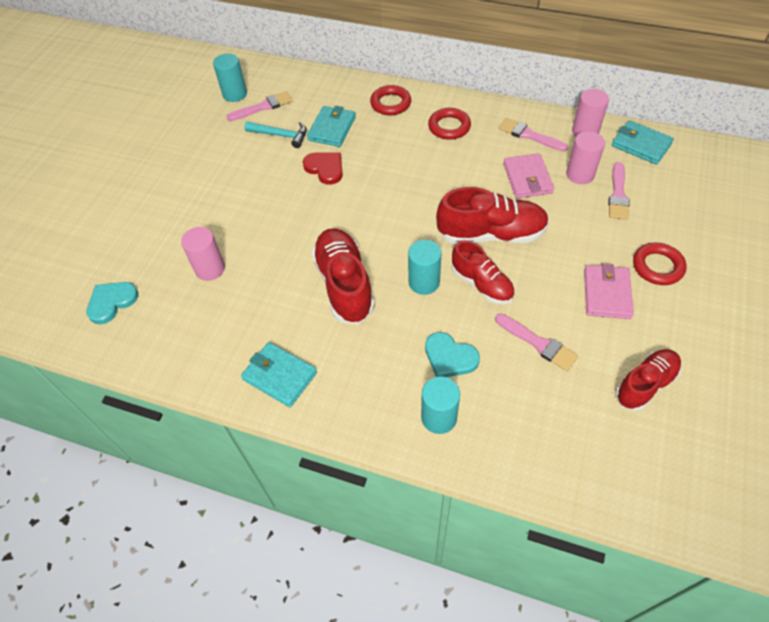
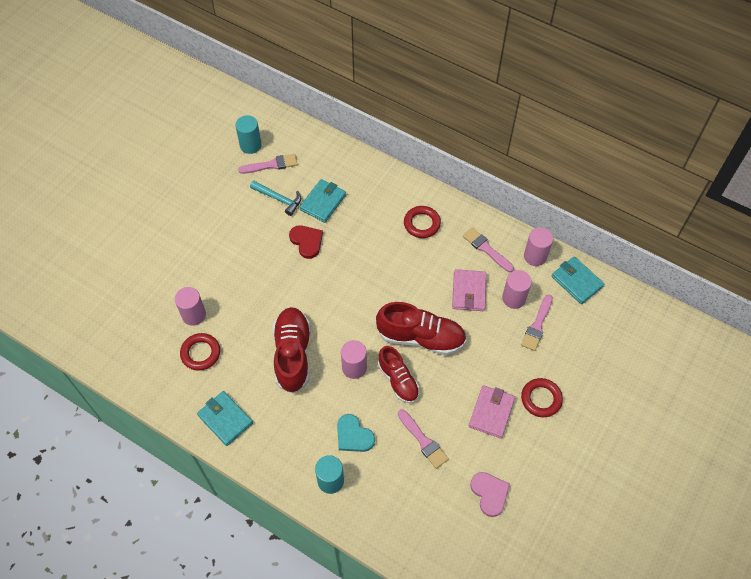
camera: 10 degrees right, 5 degrees up
(112, 302) = (114, 326): turquoise heart -> none
(390, 103) = (380, 187): red ring -> red ring (200, 353)
(424, 282) = (354, 367): turquoise cylinder -> pink cylinder
(645, 385) = (489, 493): red shoe -> pink heart

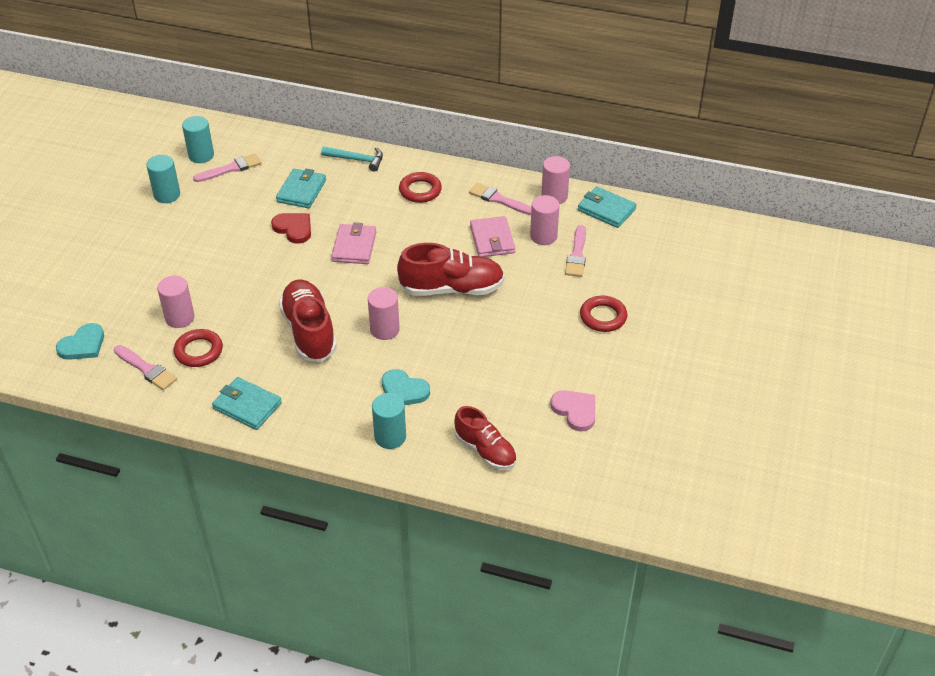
camera: 15 degrees left, 15 degrees down
(113, 324) = (83, 345): none -> turquoise heart
(213, 182) = (167, 195): none -> turquoise cylinder
(279, 199) = (249, 197): turquoise hammer -> turquoise hammer (357, 160)
(398, 380) = (438, 331): red shoe -> red shoe (485, 450)
(423, 441) = (485, 379): pink brush -> pink brush (147, 369)
(491, 412) = (553, 339): pink wallet -> pink wallet (354, 247)

